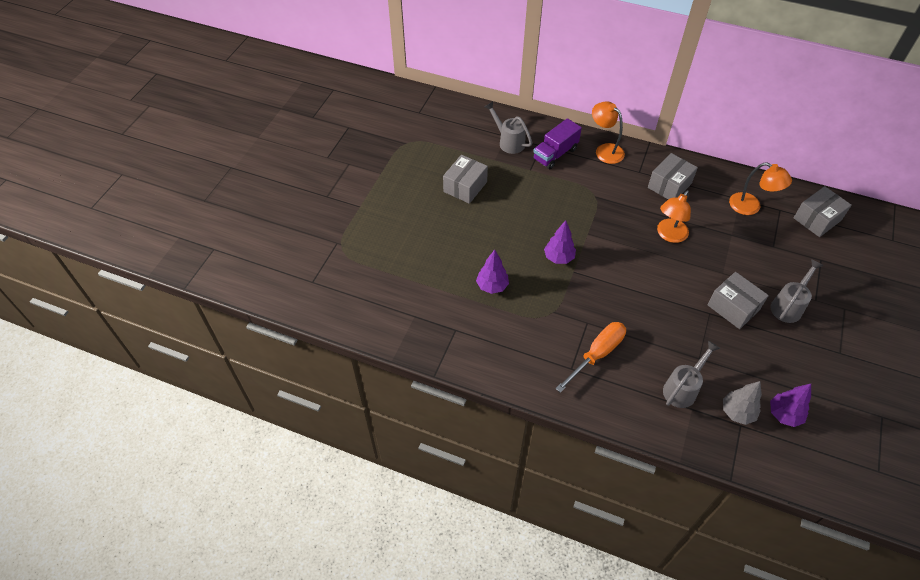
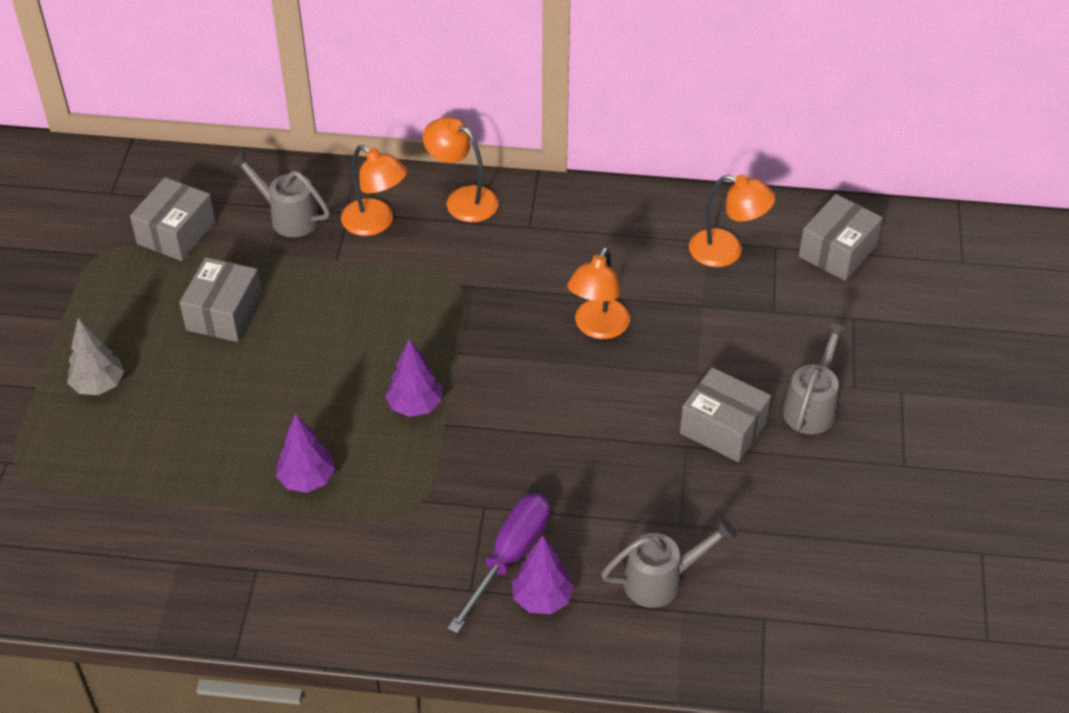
camera: 15 degrees left, 5 degrees down
(555, 154) = (376, 223): purple truck -> orange lamp
(597, 354) = (509, 556): orange screwdriver -> purple screwdriver
(669, 185) = (584, 241): grey box -> grey box (176, 233)
(683, 388) = (661, 581): grey watering can -> grey watering can turned 45 degrees clockwise
(737, 412) = (755, 599): grey tree -> grey tree (99, 385)
(784, 415) = (830, 585): purple tree -> purple tree (542, 599)

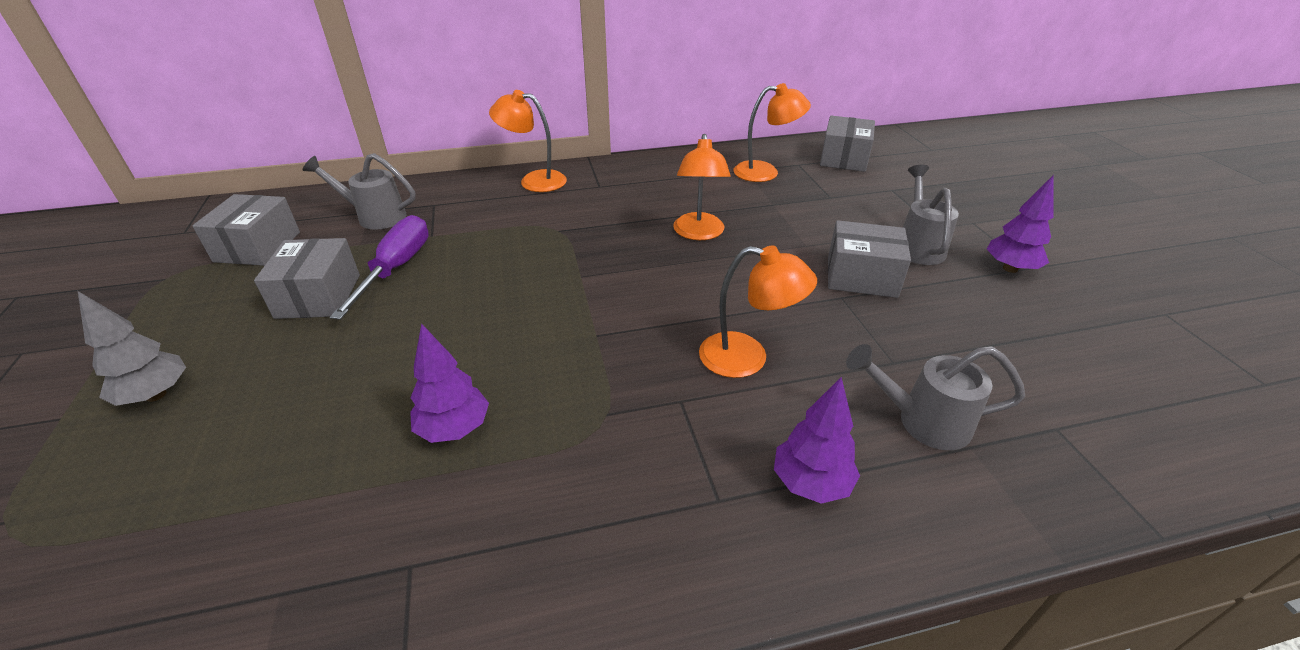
camera: 20 degrees left, 10 degrees down
(376, 223) = (462, 206): orange lamp -> orange lamp (747, 358)
(415, 406) = (556, 326): purple tree -> purple tree (1010, 268)
(509, 556) = (741, 445): purple screwdriver -> purple screwdriver (396, 268)
(661, 581) = (922, 421): grey watering can -> grey watering can turned 135 degrees counterclockwise

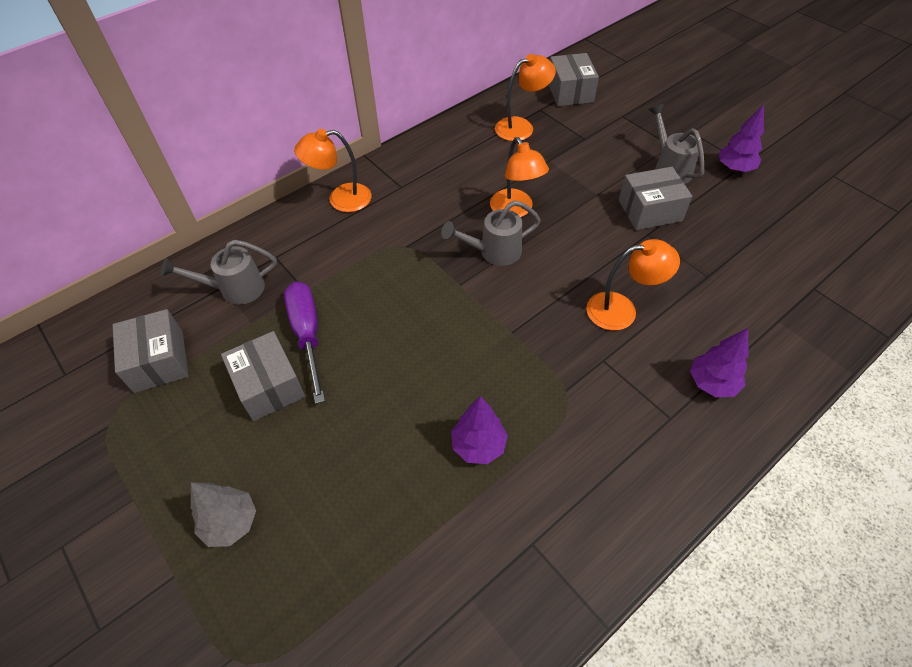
camera: 25 degrees left, 15 degrees up
(922, 421) = (746, 314): grey watering can -> grey watering can (494, 252)

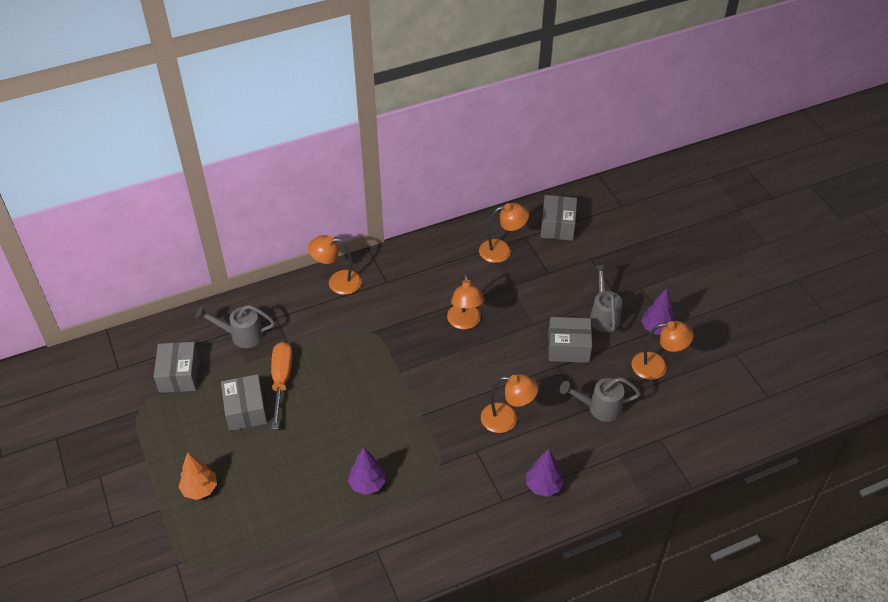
camera: 15 degrees right, 5 degrees down
(231, 523) = (200, 489): grey tree -> orange tree
(307, 334) = (281, 381): purple screwdriver -> orange screwdriver
(494, 252) = (434, 352): grey watering can -> grey watering can (599, 408)
(760, 208) = (657, 366): none -> orange lamp

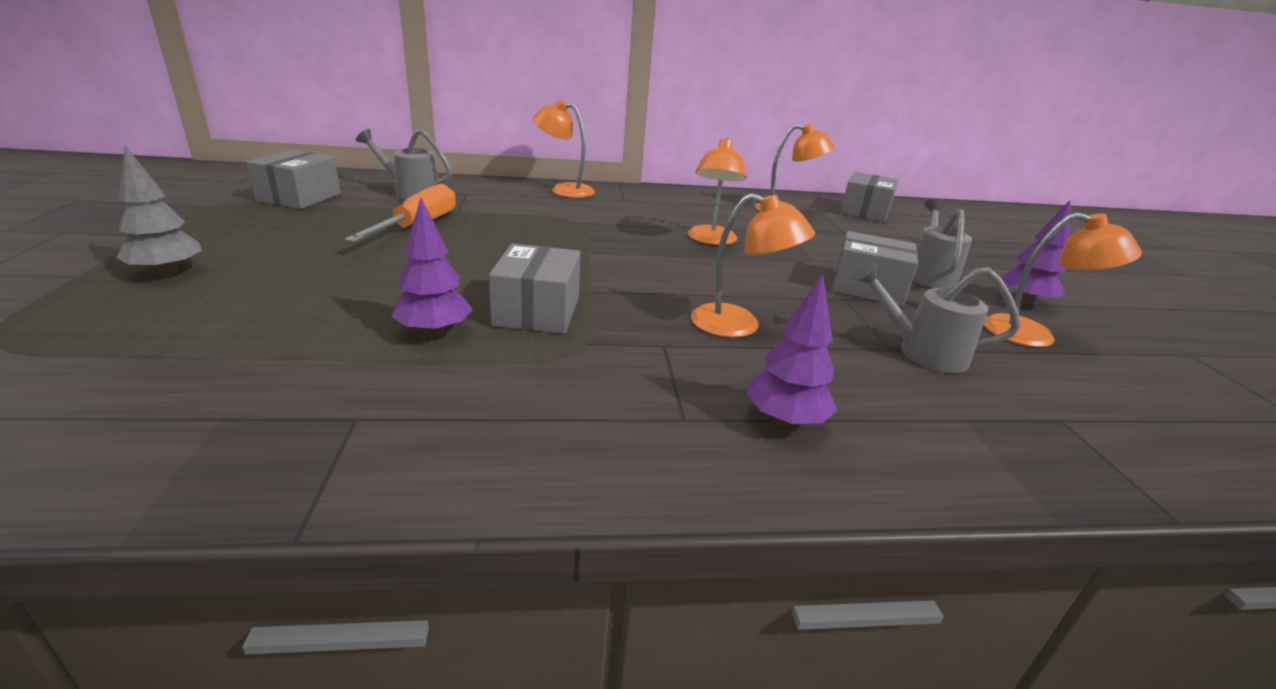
camera: 15 degrees right, 20 degrees down
(200, 489) = (168, 273): orange tree -> grey tree
(246, 410) = (341, 233): grey box -> grey box (537, 311)

